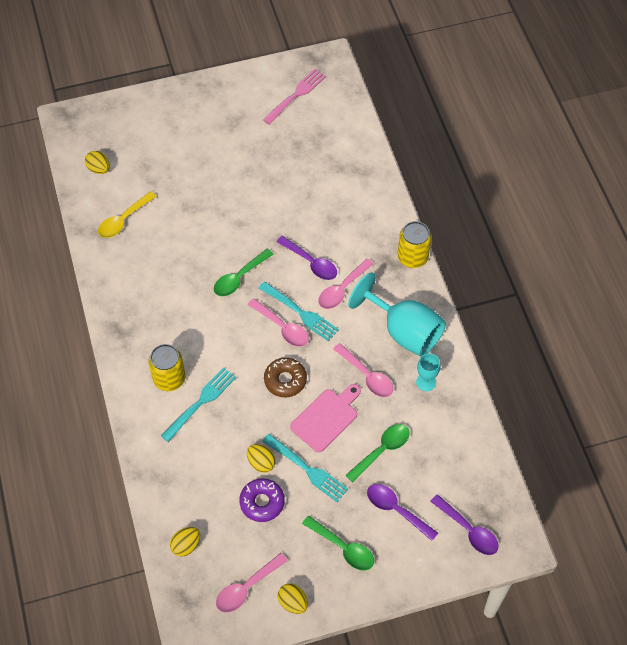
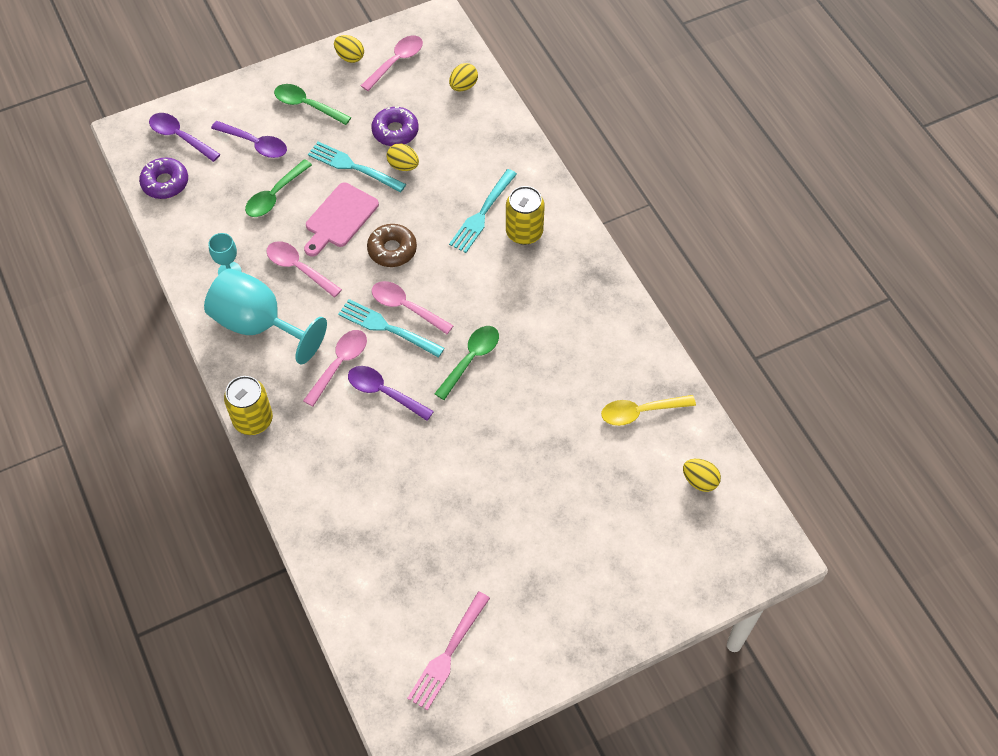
camera: 170 degrees right, 0 degrees up
(123, 220) = (640, 412): yellow spoon -> yellow spoon turned 135 degrees counterclockwise
(482, 480) = (165, 183): none -> purple donut

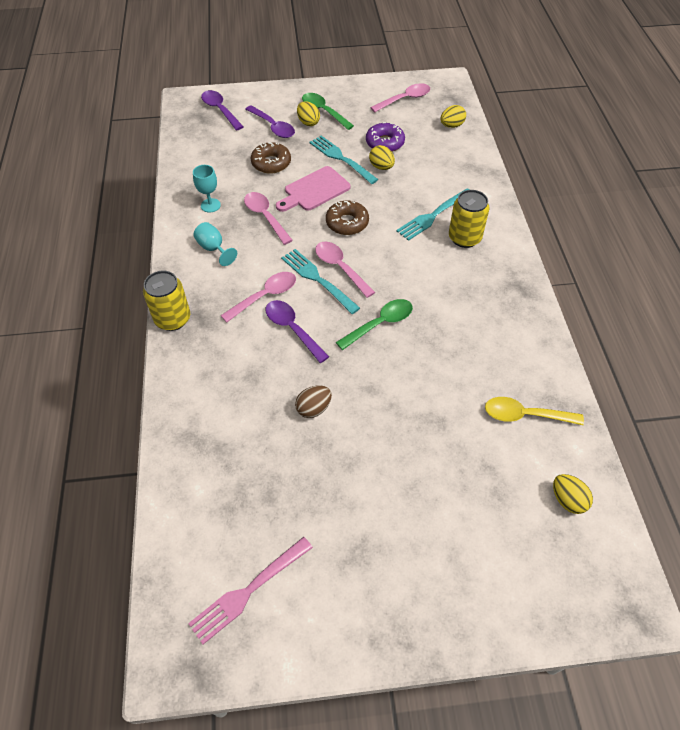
camera: 20 degrees right, 5 degrees down
(165, 183) = (194, 136): purple donut -> none
(258, 325) = (214, 249): turquoise goblet -> turquoise goblet, size x0.47
(275, 195) = (271, 163): green spoon -> brown donut
(350, 57) = (370, 89): yellow egg -> yellow egg (308, 122)
(439, 469) = (314, 408): none -> brown egg

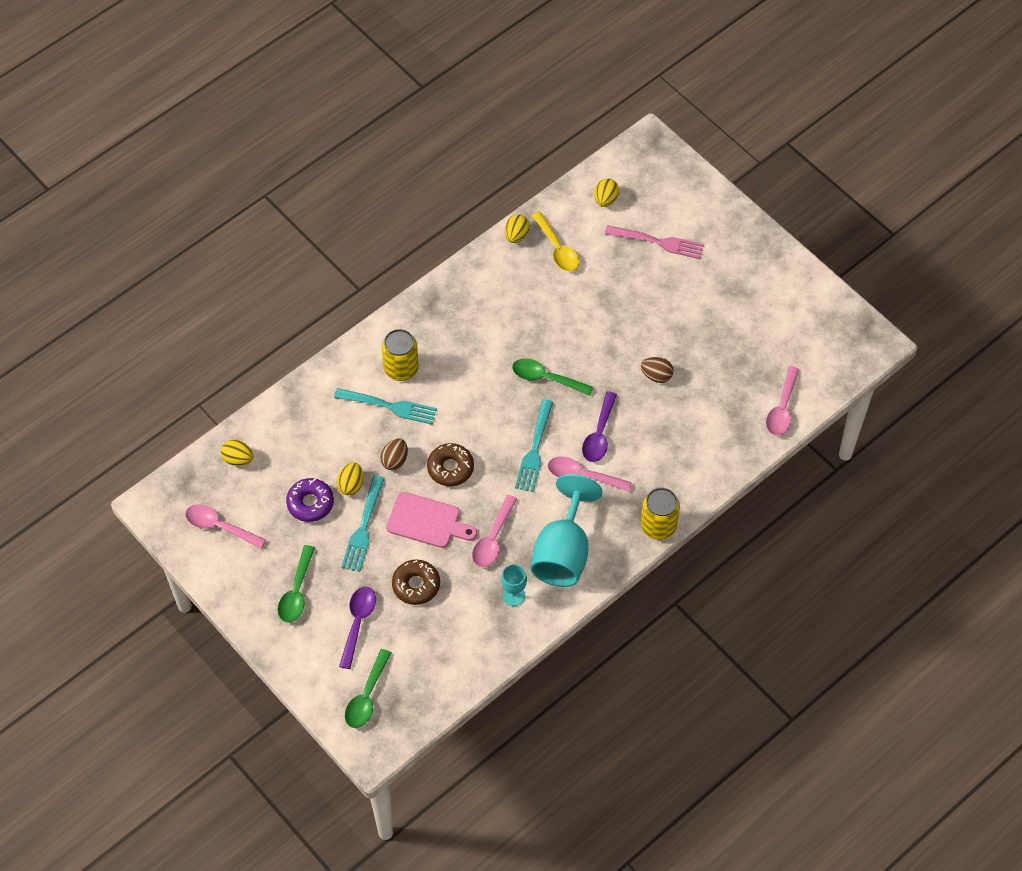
camera: 125 degrees left, 5 degrees up
(214, 249) = (563, 552): turquoise goblet -> turquoise goblet, size x2.13
(220, 110) = (367, 696): purple spoon -> green spoon
(248, 591) = (805, 332): pink fork -> pink fork (658, 242)
(308, 122) = (326, 594): yellow egg -> yellow egg (516, 235)
(340, 268) = (508, 441): pink spoon -> pink spoon (782, 408)
(381, 197) = (395, 460): none -> brown egg

